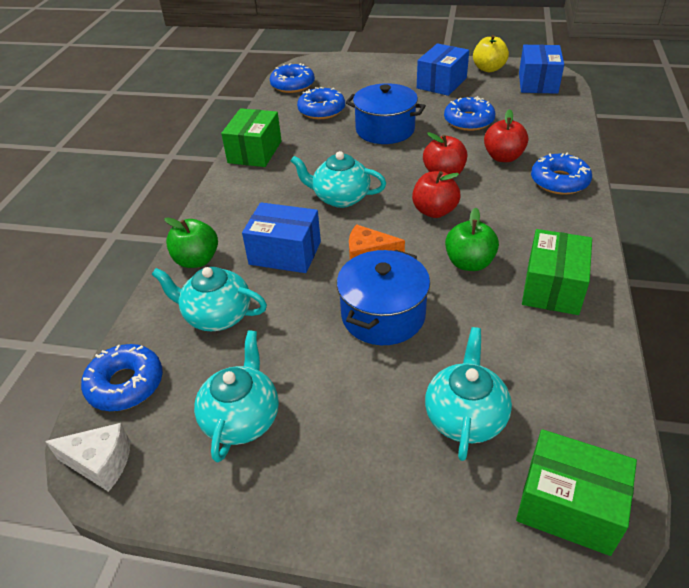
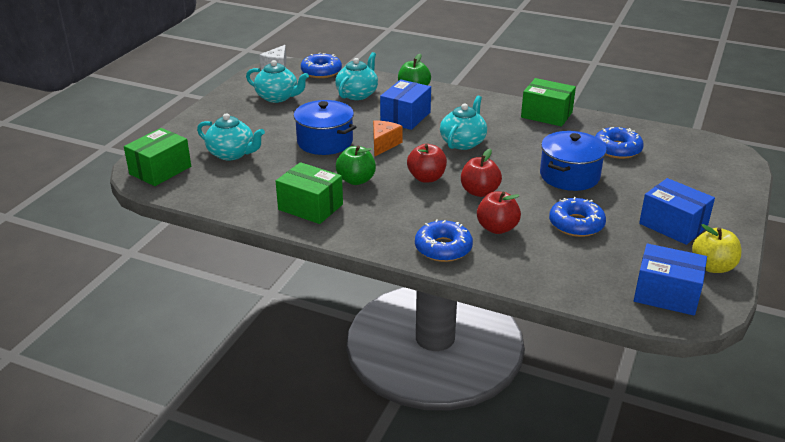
camera: 100 degrees right, 10 degrees down
(292, 85) = (677, 140): blue donut -> none

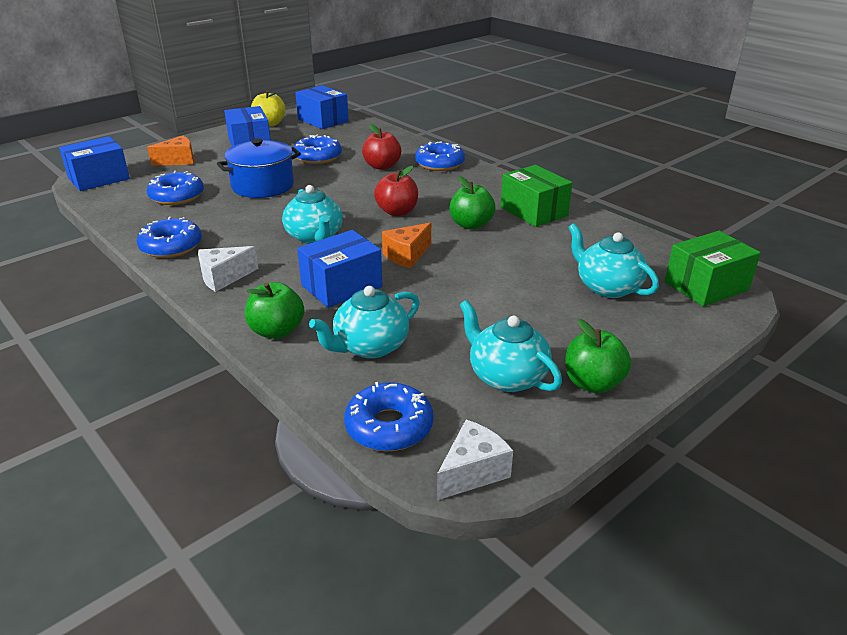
camera: 155 degrees left, 0 degrees up
(232, 104) = (593, 383): none -> green apple
(325, 142) = (477, 275): blue pot -> none
(463, 142) = (314, 237): turquoise teapot -> turquoise teapot turned 75 degrees counterclockwise
(479, 192) = (362, 191): red apple -> none
(482, 106) = (224, 277): none -> white cheese
(546, 115) = (171, 246): green box -> blue donut
(691, 184) = (178, 161): none -> orange cheese
(710, 149) = (99, 178): none -> blue box

